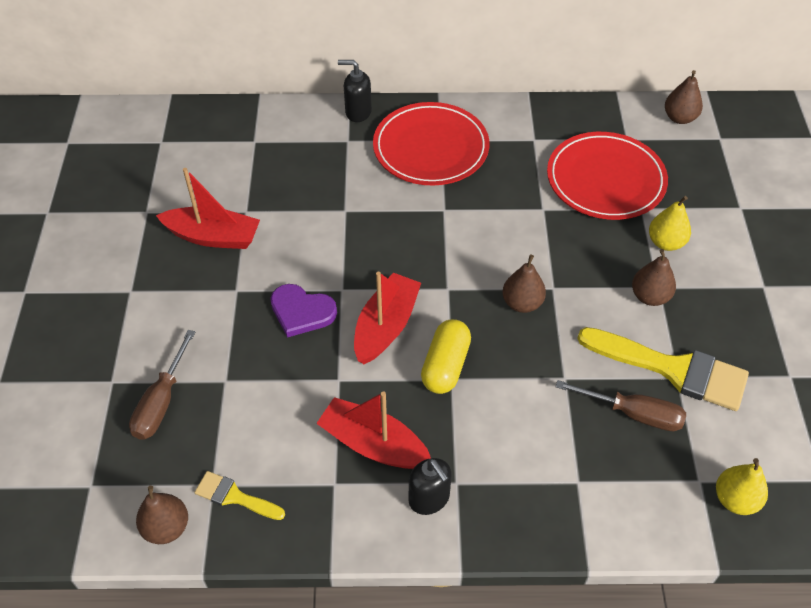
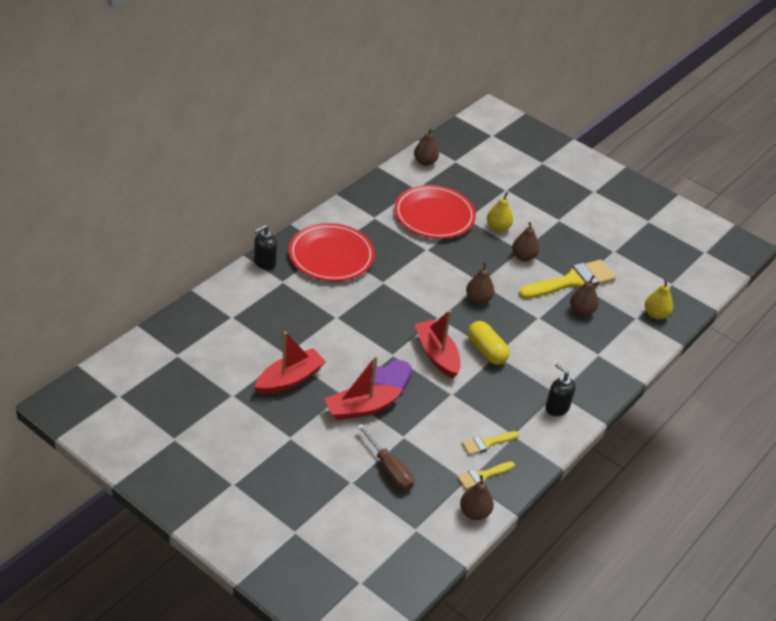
camera: 55 degrees left, 10 degrees down
(293, 465) = (487, 443): none -> yellow brush
(373, 444) = (505, 406): red boat -> red boat (361, 409)
(429, 499) = (556, 408): black soap dispenser -> black soap dispenser turned 135 degrees counterclockwise
(633, 414) = (581, 311): brown screwdriver -> brown pear

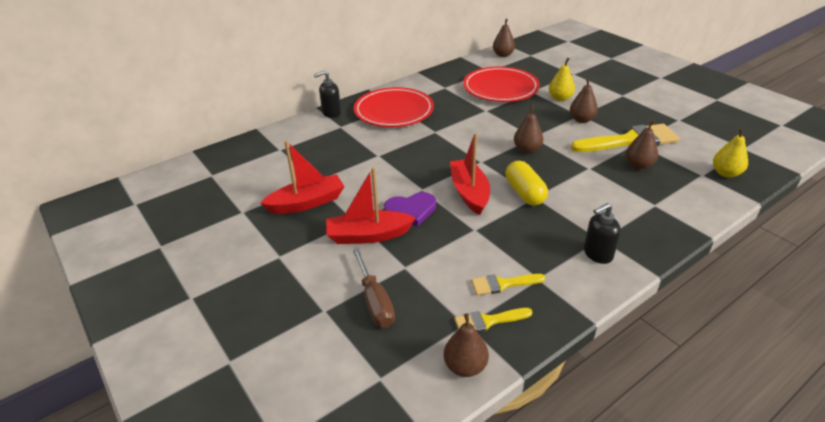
camera: 20 degrees right, 5 degrees down
(556, 408) = (597, 254): black soap dispenser -> black soap dispenser turned 90 degrees counterclockwise

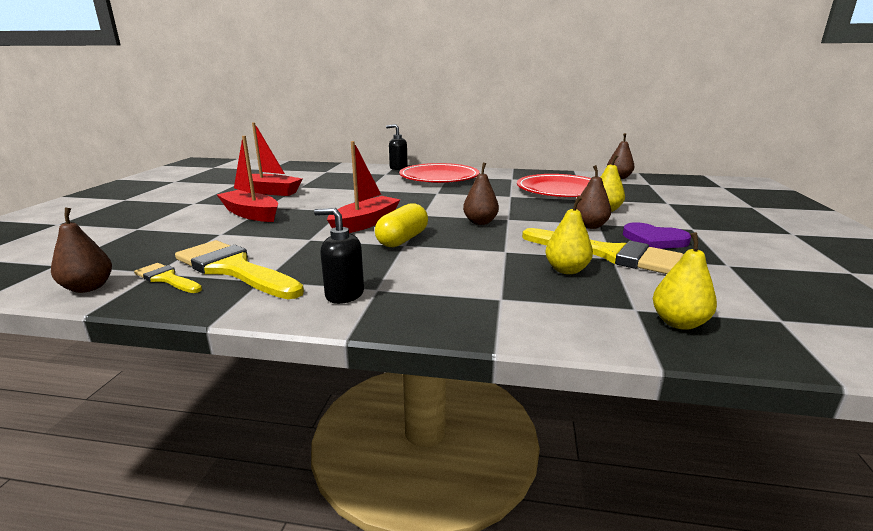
camera: 45 degrees right, 15 degrees down
(375, 301) = (162, 237): brown screwdriver -> none
(411, 210) = (305, 215): purple heart -> purple heart (654, 240)
(502, 284) = (234, 269): yellow brush -> yellow brush, size x1.96
(638, 165) = (566, 270): brown pear -> yellow pear

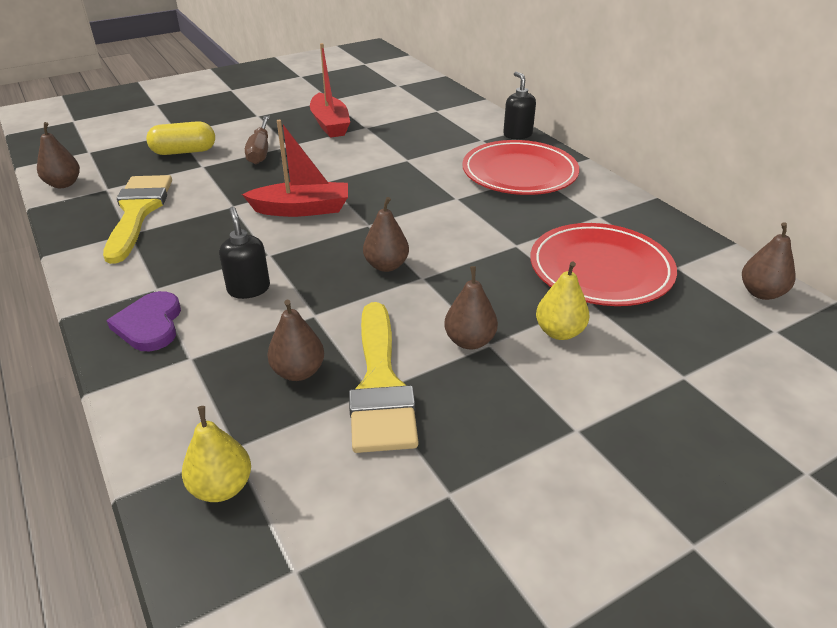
camera: 50 degrees right, 15 degrees up
(167, 278) = (99, 199): yellow brush -> none
(251, 214) = (260, 151): red boat -> brown screwdriver
(344, 294) = (132, 279): black soap dispenser -> black soap dispenser (248, 289)
(402, 239) = (281, 247): yellow capsule -> yellow capsule (184, 151)
(566, 270) = (298, 372): yellow pear -> brown pear
(654, 240) = (478, 407): purple heart -> purple heart (150, 324)

